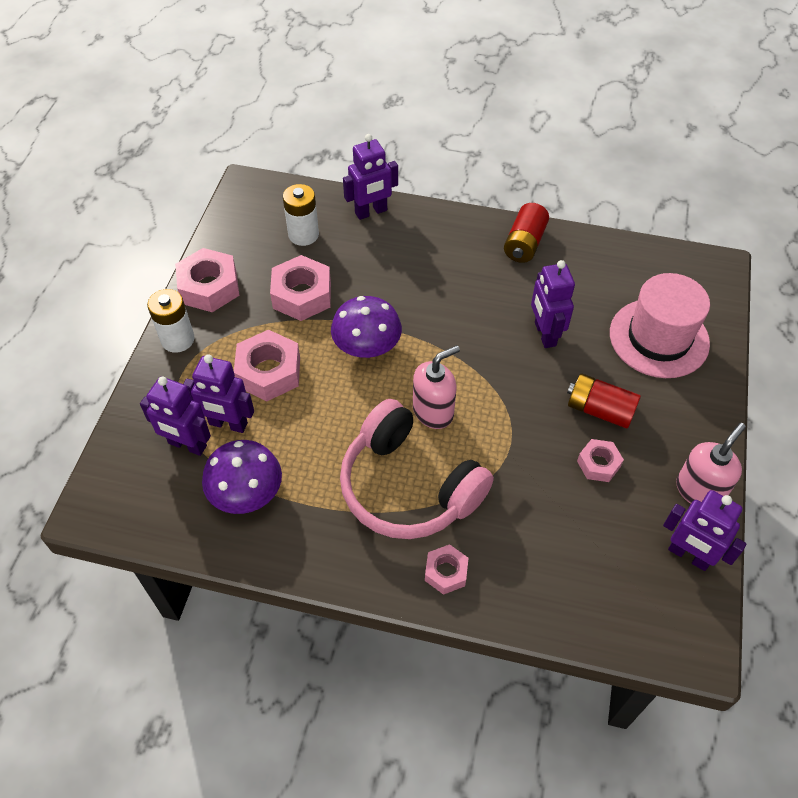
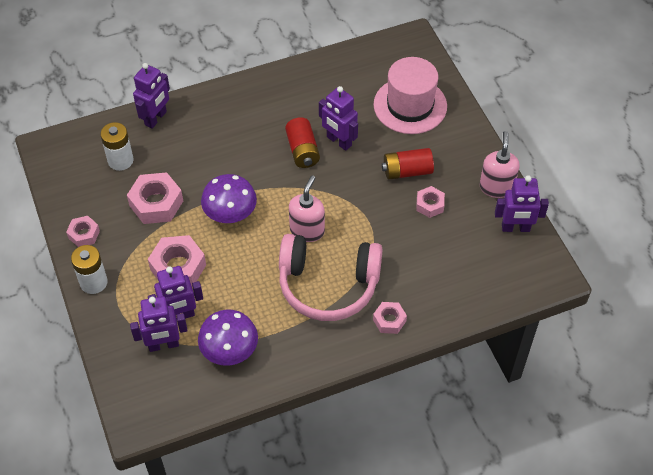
camera: 35 degrees left, 0 degrees up
(209, 287) = (84, 234): pink nut -> pink nut, size x0.58
(524, 243) = (280, 86): red battery -> red battery (302, 151)

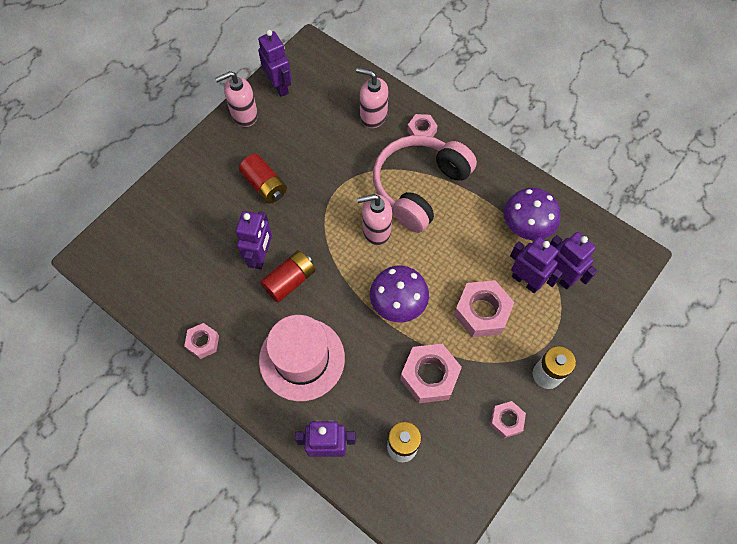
camera: 120 degrees left, 10 degrees up
(328, 285) = (419, 187): pink headphones -> pink headphones turned 120 degrees counterclockwise
(410, 105) = (183, 218): pink hat -> pink hat (302, 359)
(430, 205) = (291, 153): pink nut -> pink nut (203, 342)
(433, 288) = (373, 116): none -> pink soap dispenser

